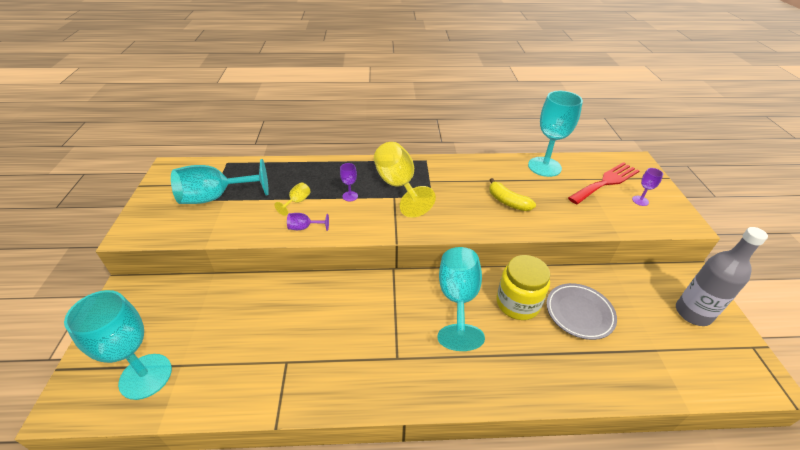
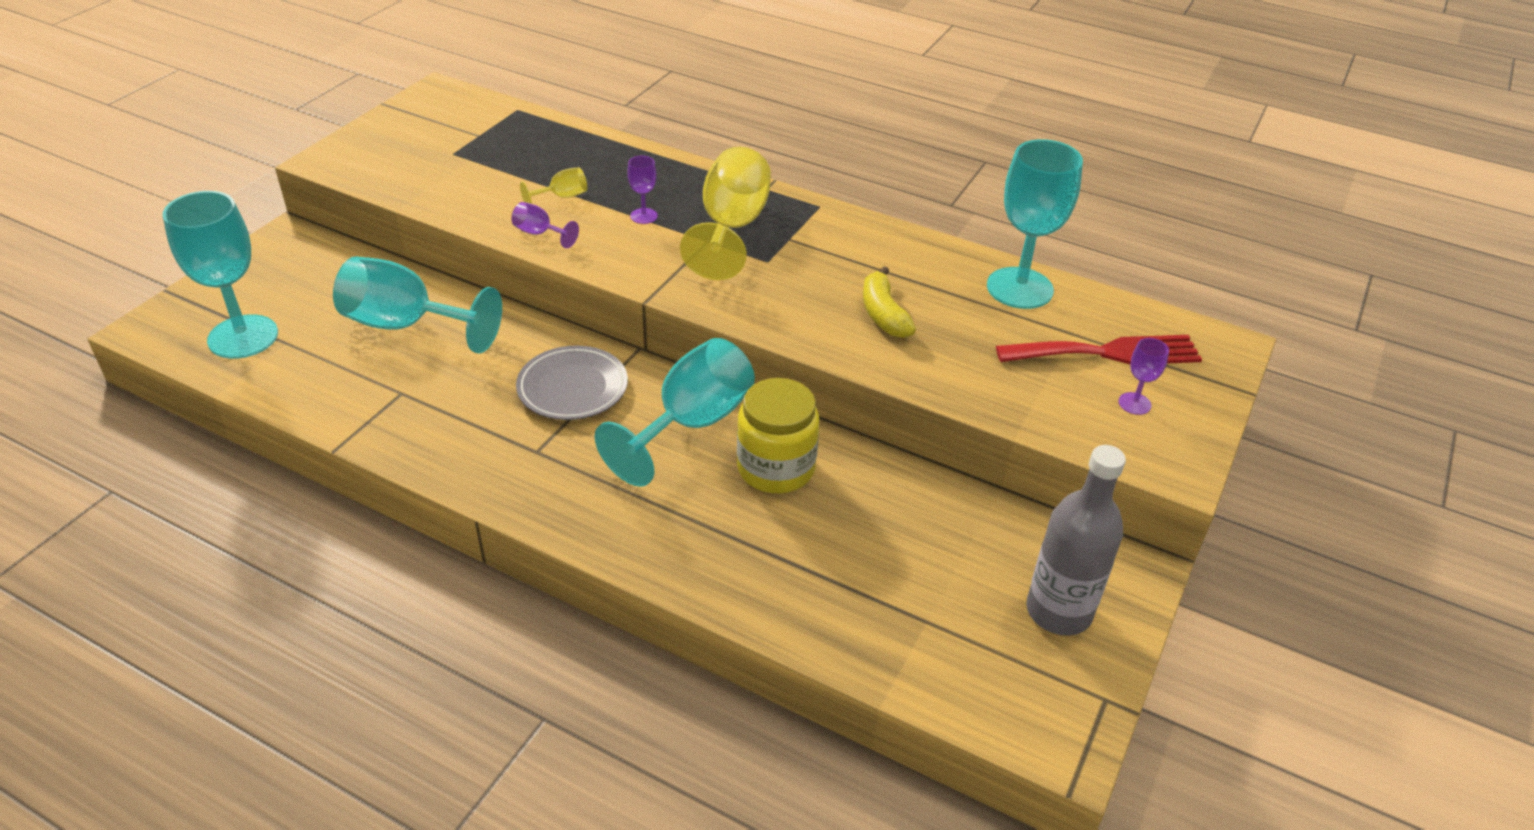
camera: 30 degrees right, 0 degrees up
(215, 197) = (462, 152): turquoise goblet -> turquoise goblet (406, 325)
(579, 313) = (859, 522): grey plate -> grey plate (572, 388)

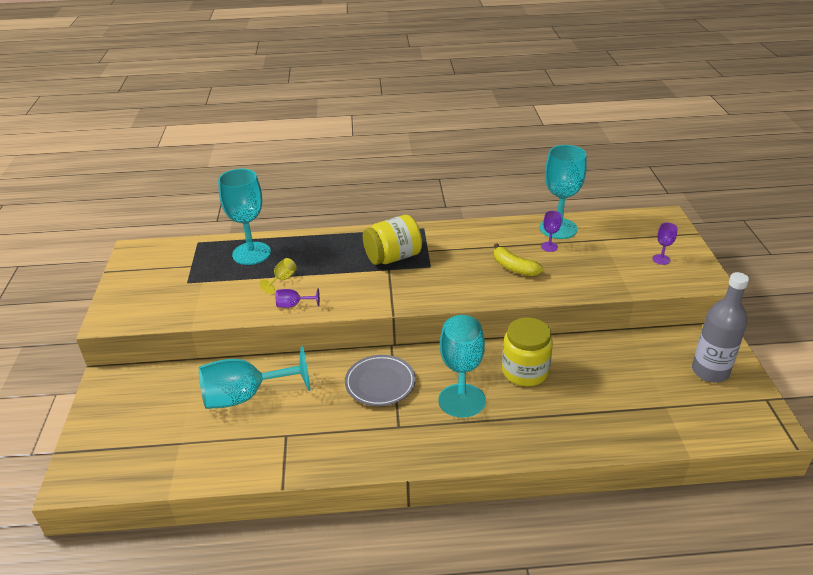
camera: 30 degrees left, 5 degrees down
(243, 337) = (146, 454): turquoise goblet -> turquoise goblet (251, 253)
(643, 216) = (340, 271): purple goblet -> purple goblet (549, 247)
(731, 227) = (393, 257): yellow goblet -> yellow jar
(1107, 353) = (626, 242): red fork -> none

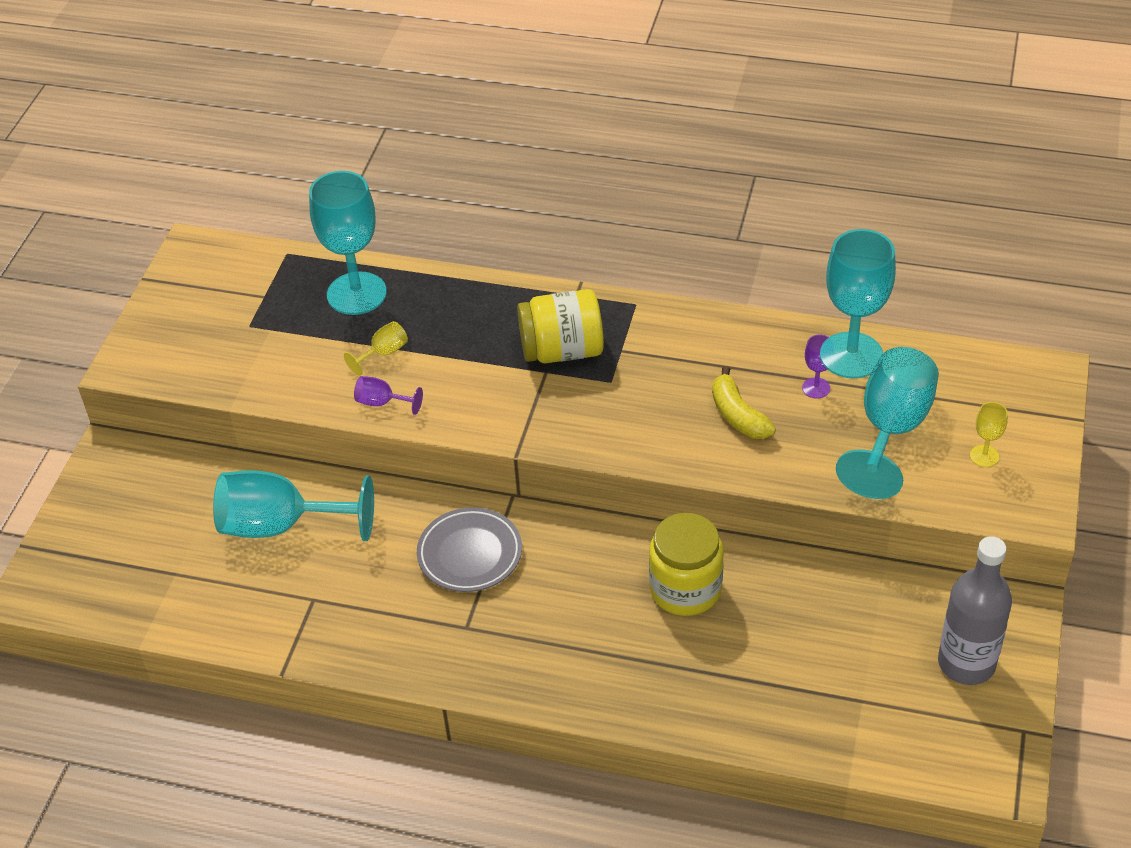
camera: 20 degrees right, 10 degrees up
(461, 371) = (593, 564): turquoise goblet -> turquoise goblet (891, 430)
(661, 259) = (984, 456): purple goblet -> yellow goblet

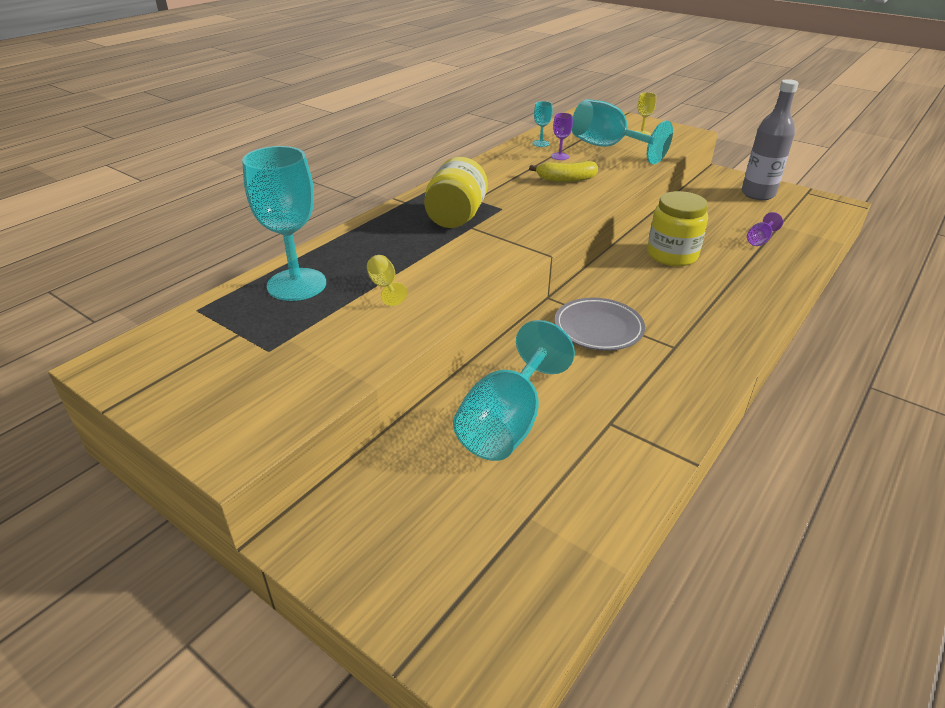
camera: 70 degrees left, 10 degrees down
(382, 403) = (443, 299): purple goblet -> purple goblet (759, 240)
(851, 355) = (541, 143): turquoise goblet -> turquoise goblet, size x0.44

